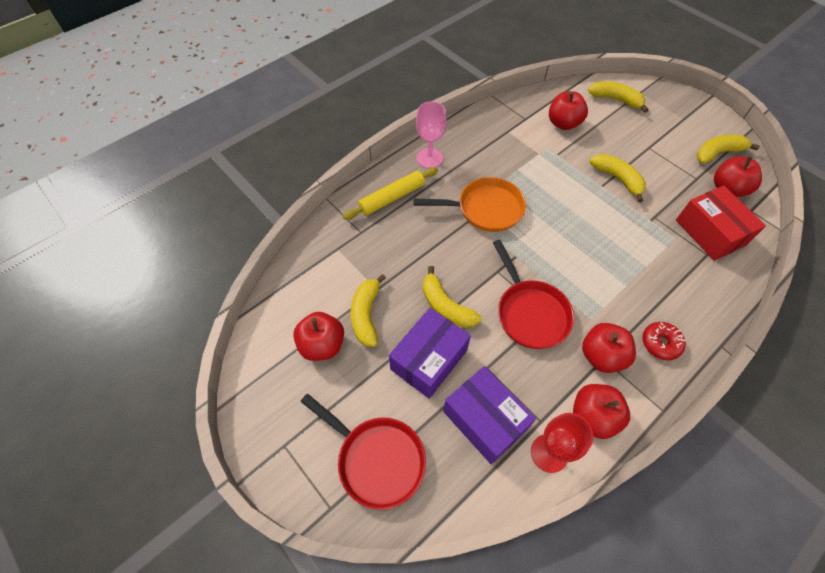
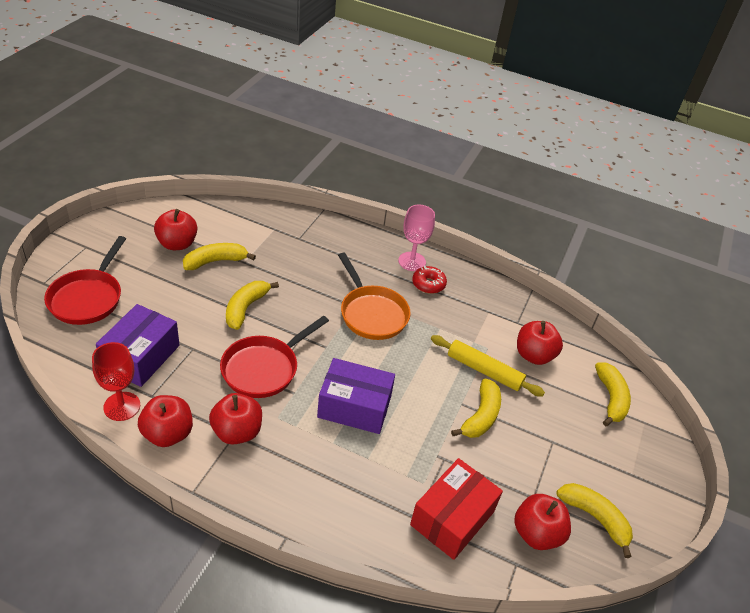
camera: 60 degrees right, 15 degrees down
(392, 198) = (348, 248): yellow rolling pin -> yellow rolling pin (484, 371)
(429, 359) = (187, 309): purple box -> purple box (354, 407)
(660, 343) = (271, 481): red donut -> red donut (428, 284)

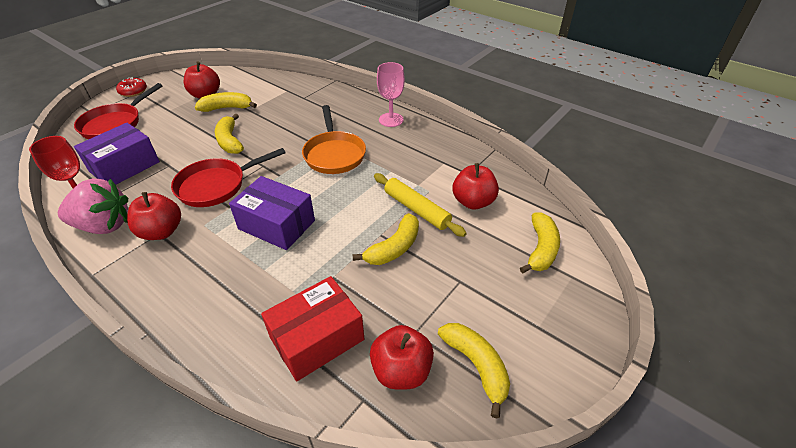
camera: 20 degrees right, 0 degrees up
(168, 434) = (104, 225): red apple -> pink strawberry
(245, 308) = (230, 141): yellow banana -> yellow banana turned 60 degrees counterclockwise
(428, 284) = (397, 137): red donut -> red donut (133, 91)

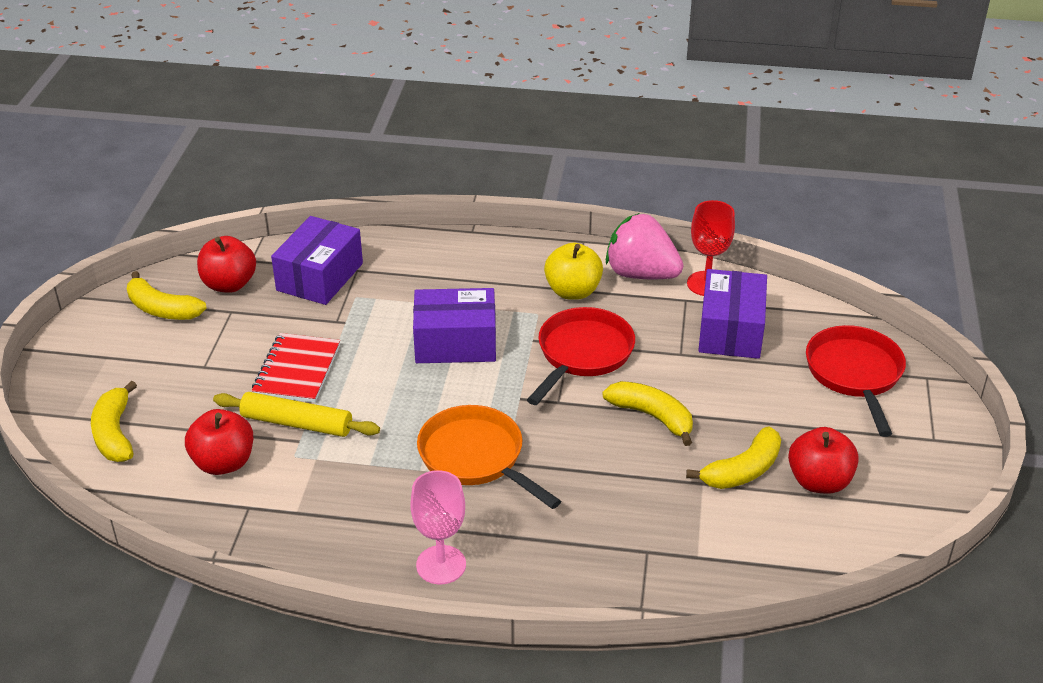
camera: 150 degrees right, 5 degrees down
(104, 225) = (641, 274): pink strawberry -> pink strawberry turned 60 degrees clockwise
(133, 91) = (943, 436): red donut -> none
(161, 231) = (573, 291): red apple -> yellow apple
(317, 338) = (320, 277): red box -> purple box
(394, 248) = (297, 370): yellow banana -> red notebook

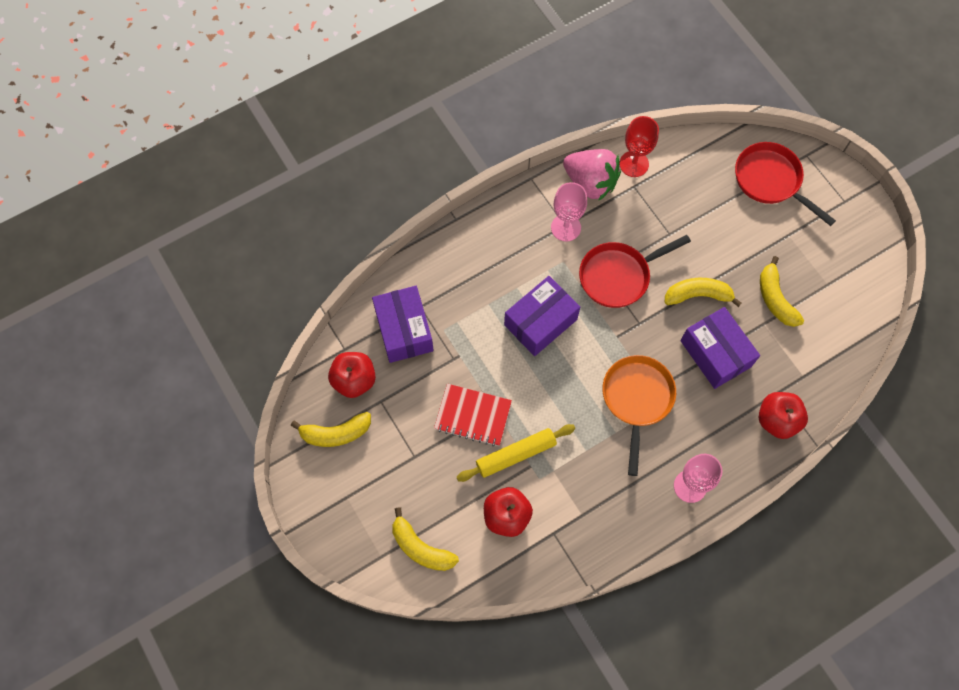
camera: 40 degrees left, 30 degrees up
(297, 370) = (473, 416): red notebook -> red notebook turned 45 degrees counterclockwise
(476, 458) = (637, 400): orange pan -> orange pan turned 90 degrees clockwise
(573, 291) = (565, 227): yellow apple -> pink goblet
(582, 354) = (618, 276): red pan -> red pan turned 105 degrees counterclockwise
(641, 274) = (590, 183): pink strawberry -> pink strawberry turned 135 degrees counterclockwise
(730, 330) = (680, 194): purple box -> purple box (715, 353)
(743, 470) = (775, 299): yellow banana -> yellow banana turned 150 degrees clockwise
(819, 481) = (816, 277): red apple -> red apple (777, 420)

